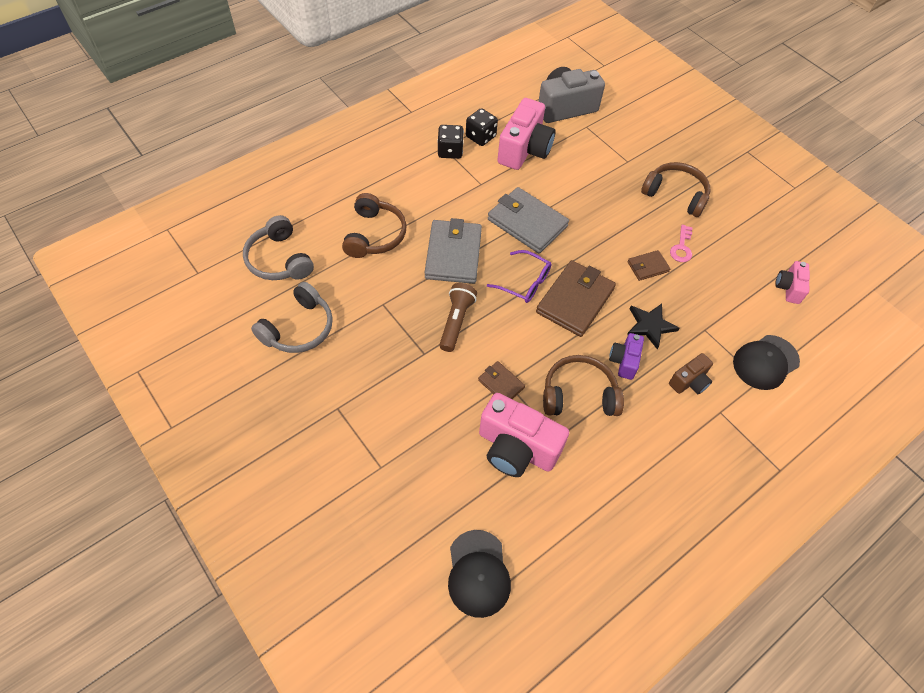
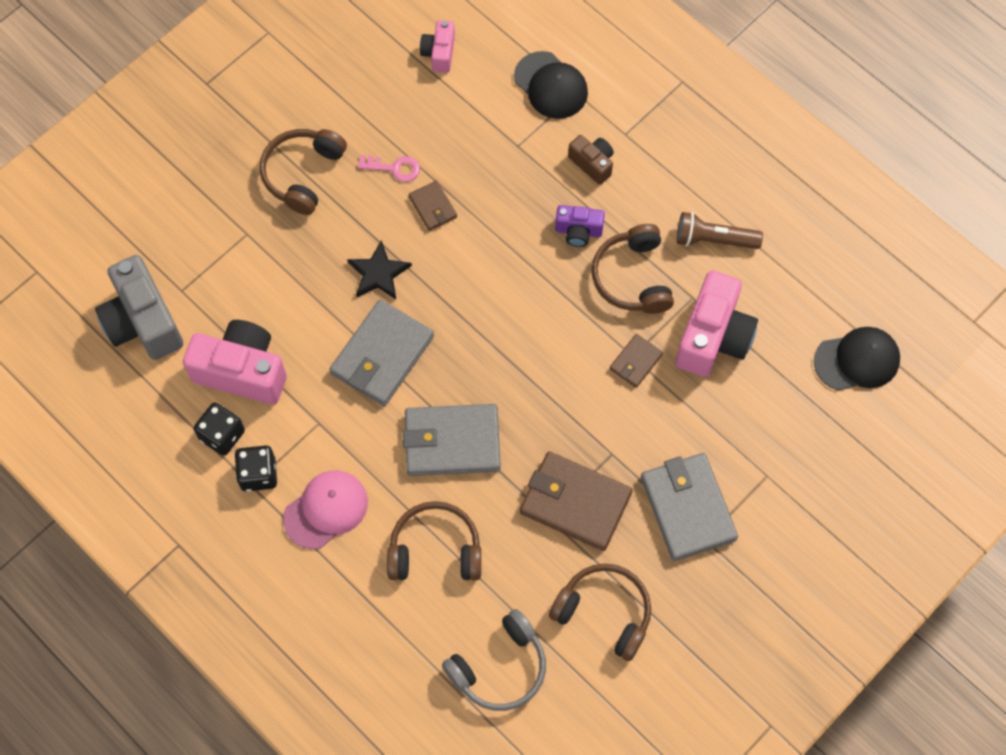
camera: 95 degrees left, 10 degrees up
(298, 328) = (604, 612): grey headphones -> brown headphones
(366, 400) = (688, 508): none -> grey wallet
(418, 181) = (326, 510): none -> pink cap
(456, 322) = (558, 423): brown flashlight -> brown flashlight (714, 239)
(524, 282) = (483, 349): purple glasses -> none
(575, 301) = (501, 289): brown wallet -> brown wallet (575, 503)
(650, 326) = (523, 204): black star -> black star (379, 273)
(788, 288) = (439, 53): pink camera -> pink camera turned 90 degrees clockwise

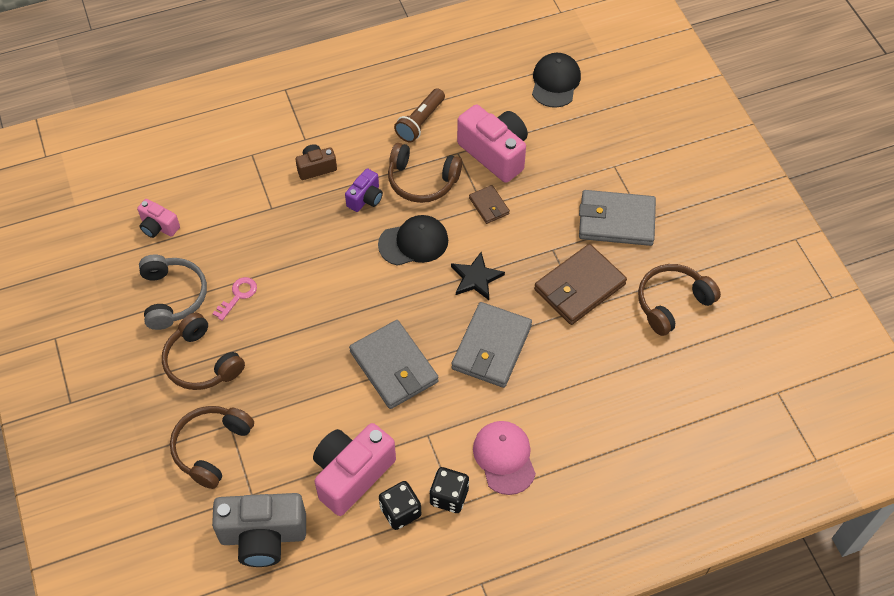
camera: 65 degrees left, 10 degrees down
(379, 273) = (322, 342): black star -> black star (476, 278)
(433, 207) = (288, 283): brown wallet -> none
(435, 550) = (574, 393): brown headphones -> brown headphones (211, 448)
(499, 667) = (686, 387): grey headphones -> grey headphones (172, 296)
(551, 85) = (235, 167): black cap -> black cap (413, 242)

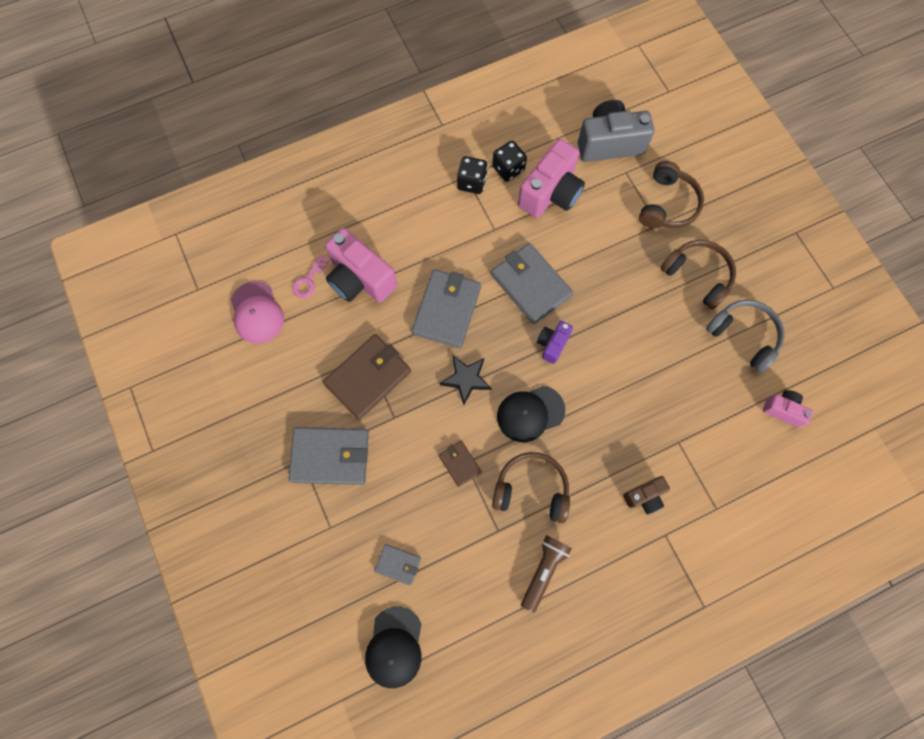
camera: 175 degrees right, 15 degrees up
(172, 296) = (744, 336): grey headphones -> grey headphones turned 150 degrees clockwise
(238, 296) = (684, 342): pink key -> pink key (308, 280)
(365, 198) = (586, 462): purple camera -> purple camera (552, 344)
(495, 153) = (458, 533): pink camera -> pink camera (360, 279)
(504, 458) = (430, 215): pink cap -> pink cap (257, 313)
(551, 135) = (398, 564): none -> grey wallet
(672, 303) = (281, 368): brown headphones -> none

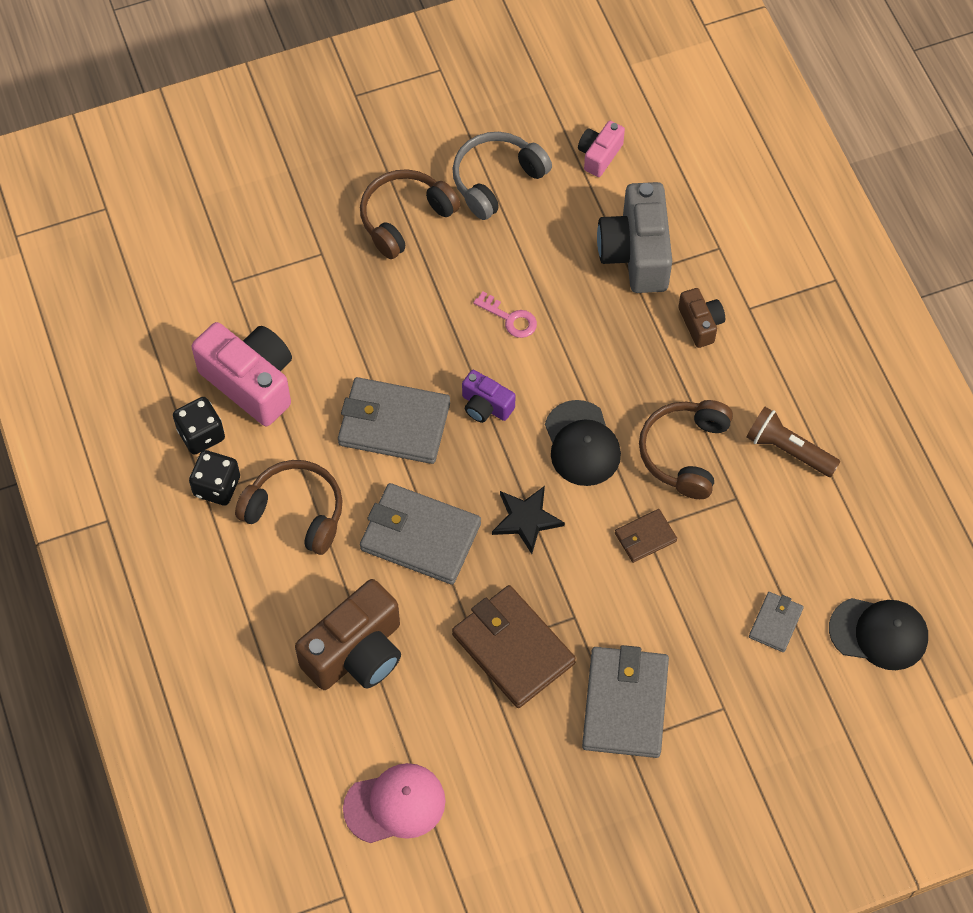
camera: 85 degrees left, 10 degrees down
(308, 280) = (350, 727): pink key -> pink key (510, 318)
(360, 279) = (356, 653): pink camera -> brown camera
(530, 285) = (394, 424): grey wallet -> grey wallet turned 45 degrees clockwise
(609, 143) = (181, 296): grey camera -> grey camera (636, 253)
(667, 204) = (292, 238): brown headphones -> brown headphones (296, 512)

